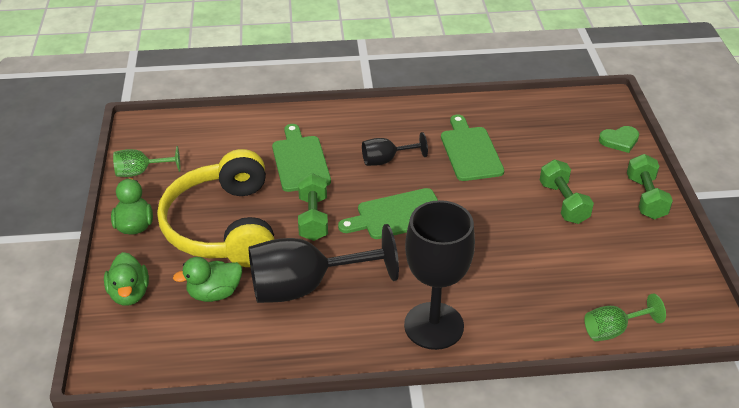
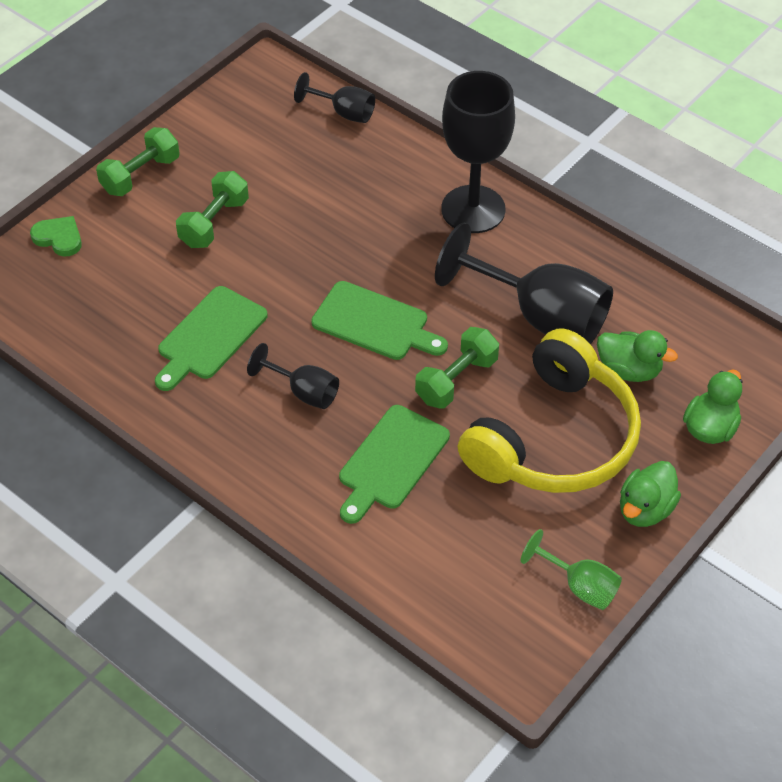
camera: 135 degrees left, 10 degrees up
(613, 330) = (344, 112): green goblet -> black goblet

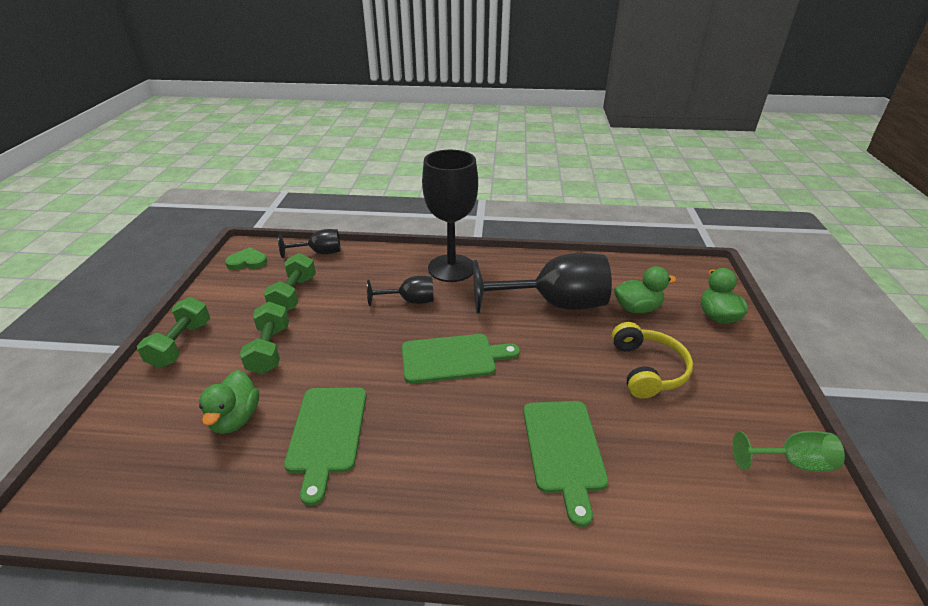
camera: 35 degrees left, 15 degrees down
(59, 238) = (122, 423): green heart -> green heart (247, 262)
(303, 392) = (445, 434): black goblet -> black goblet (410, 301)
(456, 380) = (546, 366): green dumbbell -> green dumbbell (294, 294)
(554, 438) = (647, 369): yellow headphones -> yellow headphones, size x0.57
(645, 509) = (752, 382): green duck -> green duck (235, 418)

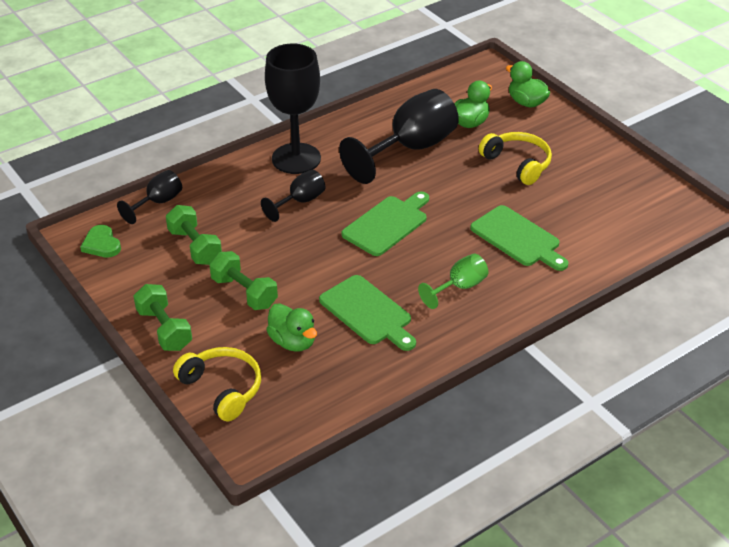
camera: 40 degrees left, 5 degrees up
(130, 424) = (222, 388): none -> yellow headphones
(247, 262) = (101, 244): green heart -> green heart turned 75 degrees counterclockwise
(791, 462) = (637, 177): green goblet -> green goblet (459, 287)

